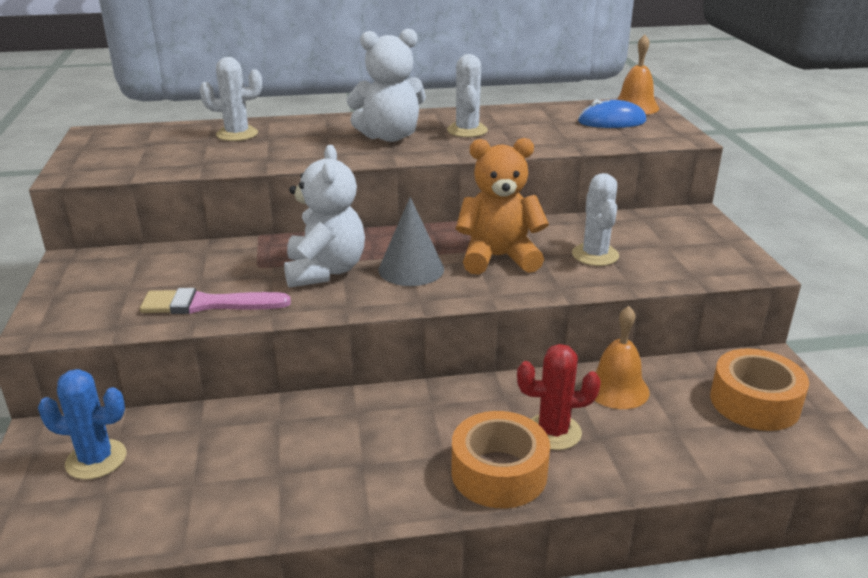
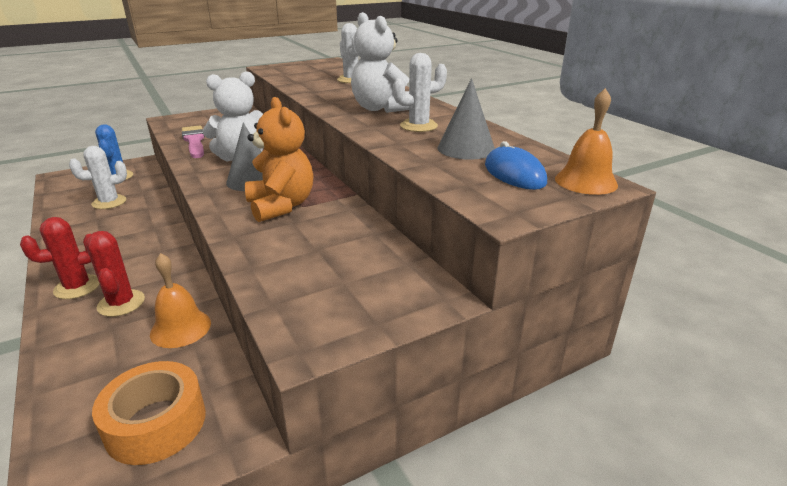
camera: 70 degrees right, 0 degrees up
(499, 472) = (77, 287): orange tape -> red cactus
(545, 125) = (466, 148): none -> grey cone
(595, 255) = (302, 245): white cactus -> white cactus (109, 202)

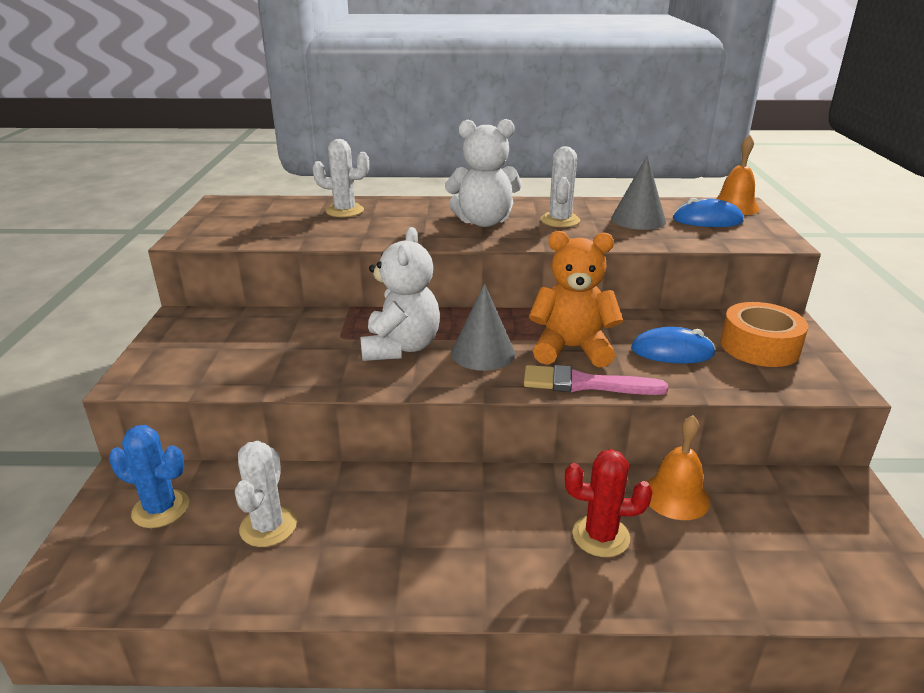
camera: 60 degrees left, 0 degrees up
(77, 287) = (535, 574): red cactus -> none
(156, 423) = (824, 529): orange tape -> orange tape (759, 347)
(194, 141) = (284, 370): pink brush -> pink brush (585, 384)
(309, 245) = (672, 351): none -> blue mouse

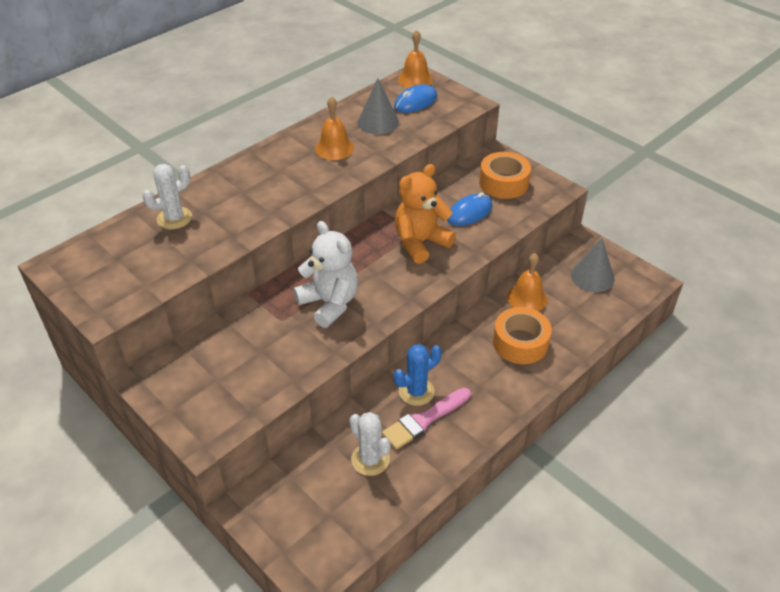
camera: 45 degrees left, 15 degrees up
(161, 509) = (297, 499): blue cactus -> blue cactus (416, 391)
(483, 222) = (289, 176): white teddy bear -> none
(483, 353) = (380, 276): grey cone -> grey cone (592, 276)
(560, 220) = (334, 148): white cactus -> orange bell
(585, 384) = (455, 263): pink brush -> pink brush (424, 420)
(600, 536) = (520, 343): red cactus -> orange tape

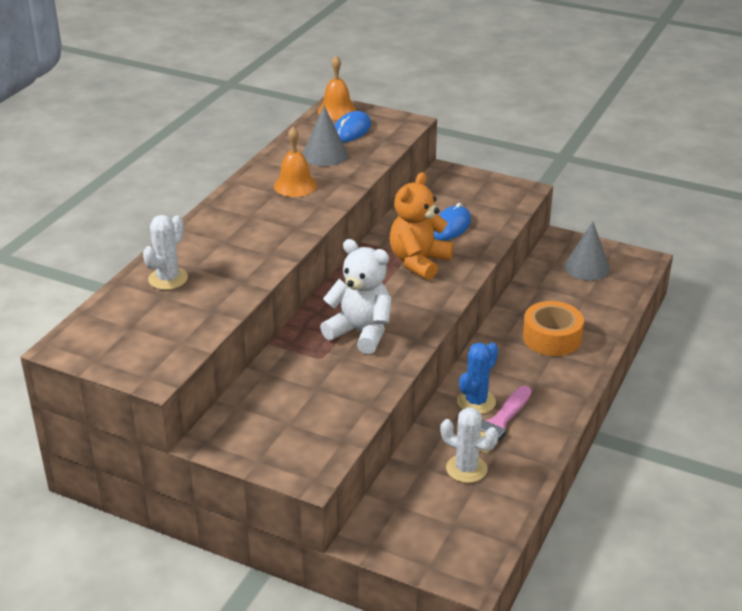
camera: 20 degrees left, 10 degrees down
(503, 183) = (468, 194): orange tape -> none
(527, 298) = (535, 299): orange bell -> none

